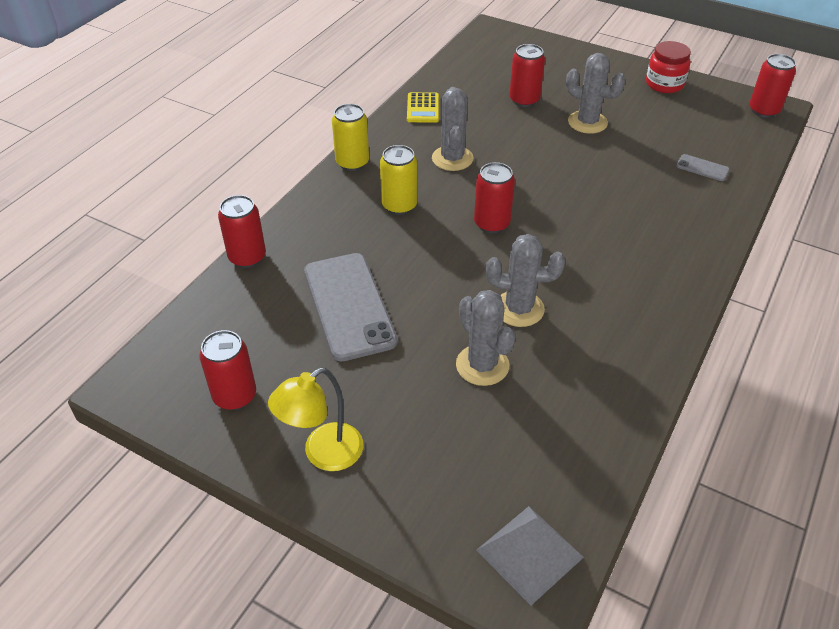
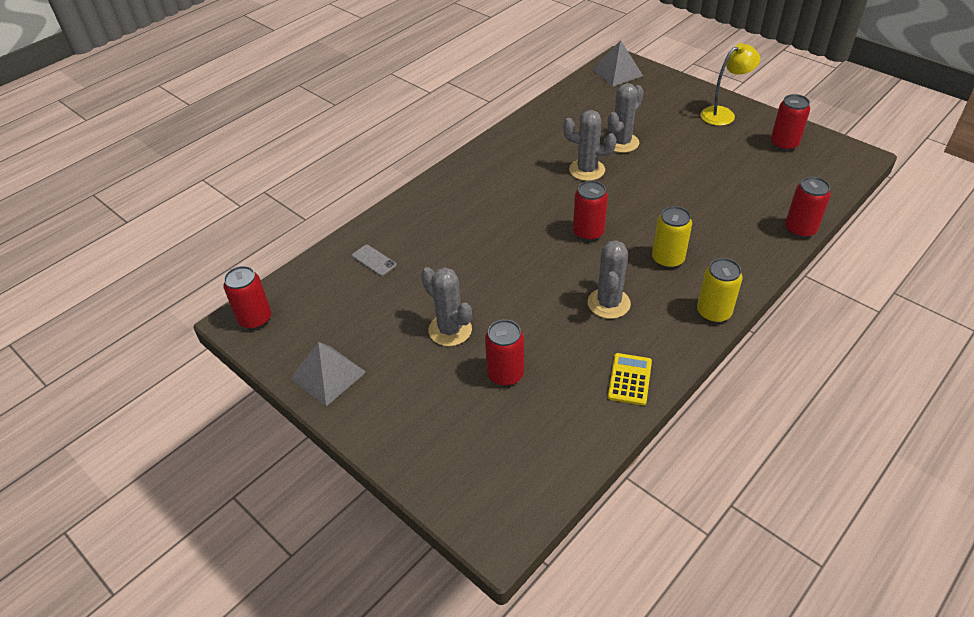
camera: 165 degrees left, 0 degrees up
(349, 306) = (711, 185): grey phone -> none
(482, 365) = (621, 143): grey cactus -> grey cactus turned 60 degrees clockwise
(664, 84) = (328, 375): red jar -> grey pyramid

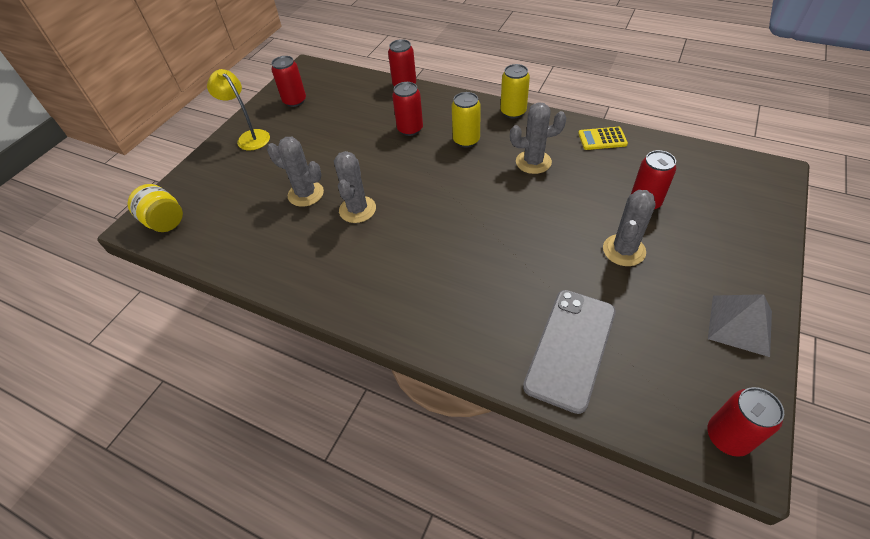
camera: 105 degrees left, 5 degrees up
(374, 260) = (570, 348): grey phone -> grey phone, size x2.35
(588, 232) = (452, 190): red can -> red can (410, 129)
(617, 72) = (165, 221): grey pyramid -> yellow jar

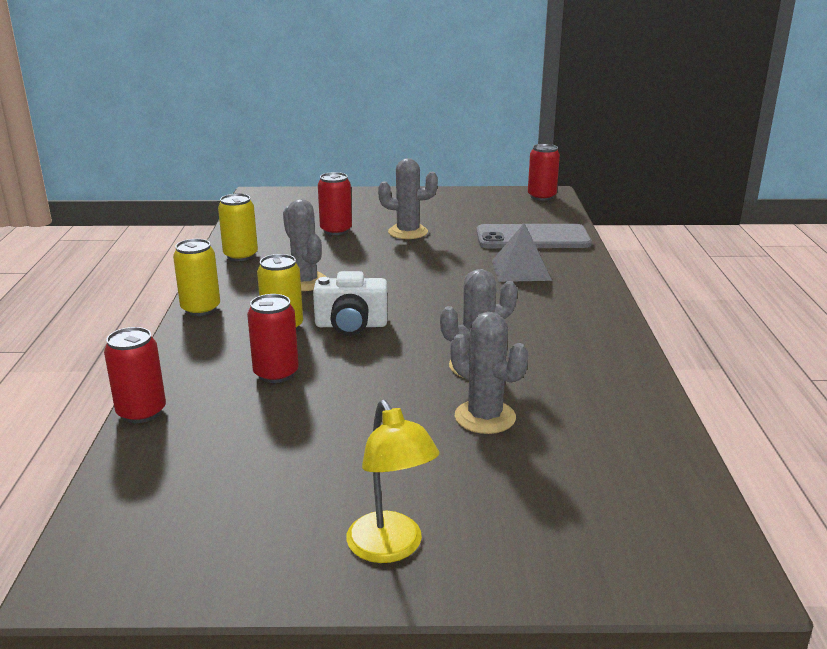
camera: 120 degrees left, 25 degrees down
(165, 221) = (681, 543): yellow jar -> none
(250, 137) = (391, 548): yellow lamp -> yellow lamp turned 45 degrees counterclockwise
(295, 101) = (233, 536): red can -> none
(306, 194) = (485, 417): grey cactus -> grey cactus turned 45 degrees counterclockwise
(449, 169) = (351, 325): none -> white camera
(602, 139) = (240, 255): yellow calculator -> yellow can
(740, 324) = (448, 197): grey pyramid -> grey pyramid (521, 270)

